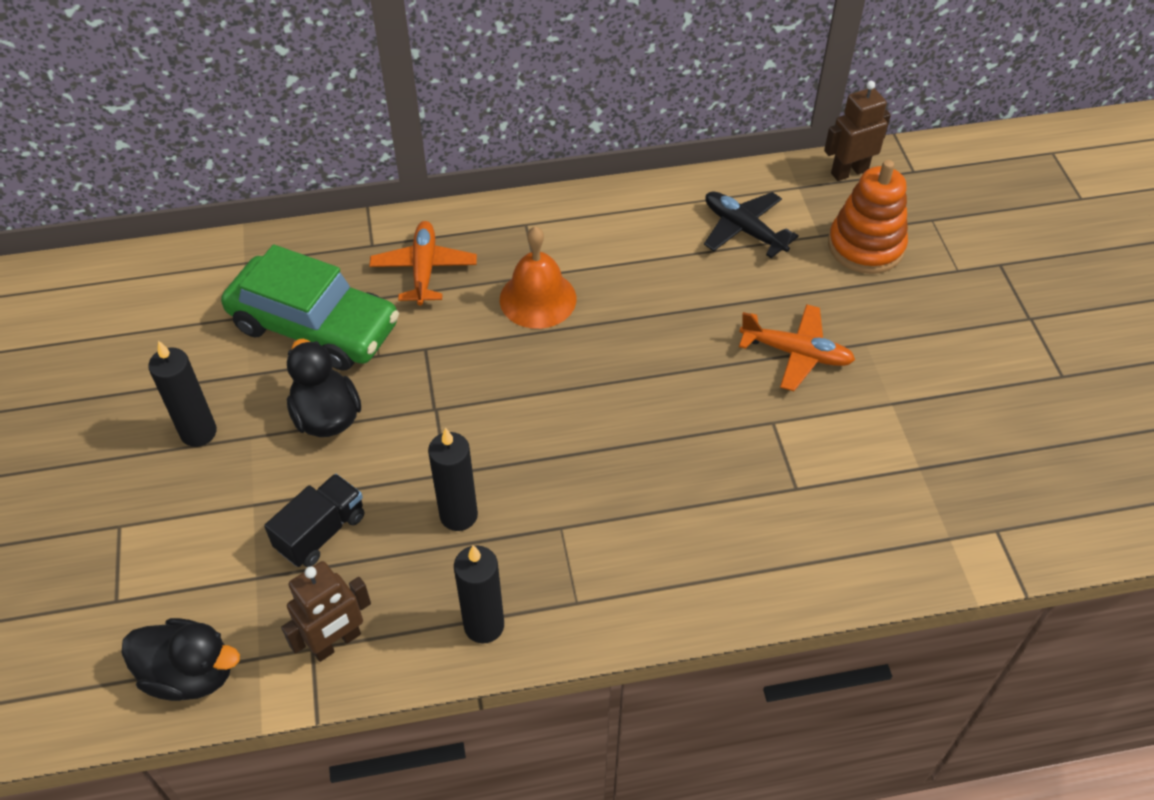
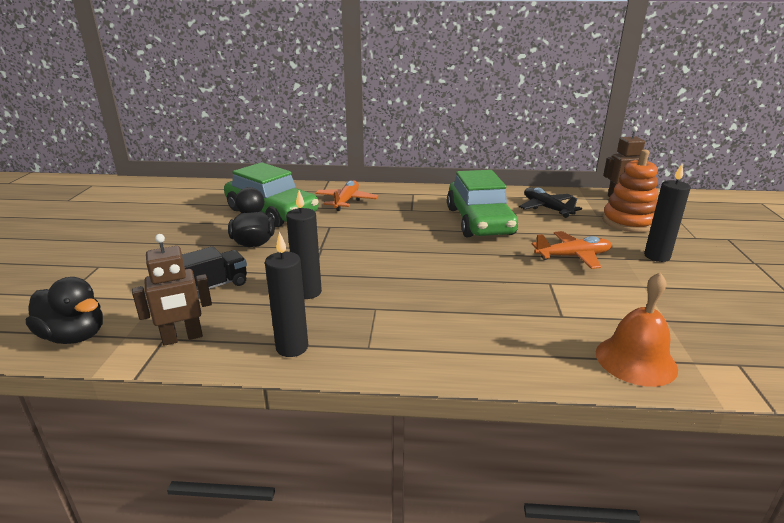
camera: 15 degrees right, 25 degrees down
(198, 432) = (176, 239): black candle -> black candle (657, 256)
(538, 299) = (407, 217): orange bell -> orange bell (635, 360)
(650, 288) = (479, 221): none -> green car
(796, 353) = (573, 256): orange plane -> orange plane turned 45 degrees counterclockwise

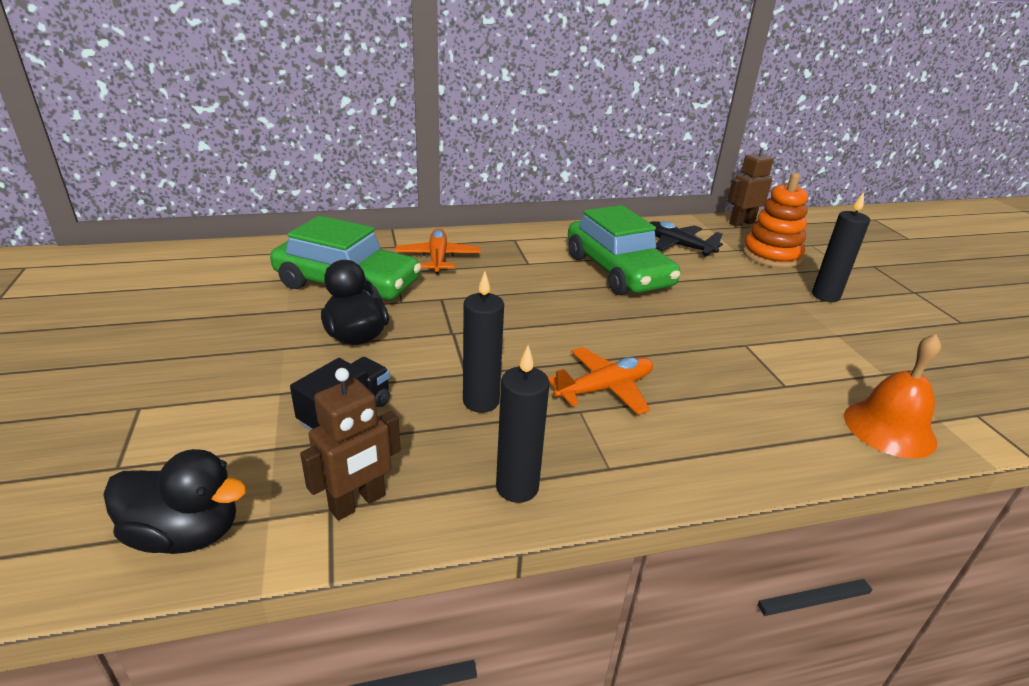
camera: 20 degrees left, 5 degrees up
(573, 256) = (746, 306): orange plane -> orange plane (605, 389)

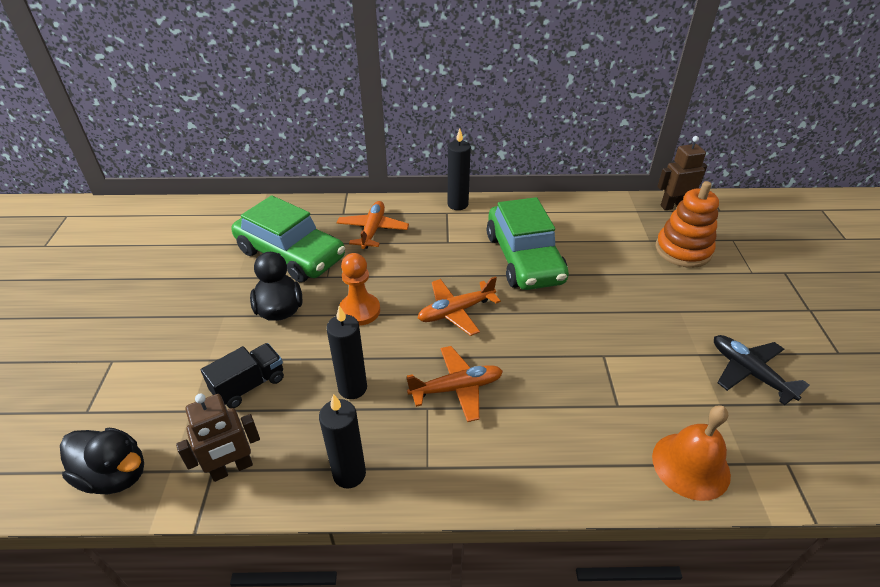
camera: 15 degrees right, 10 degrees up
(456, 329) = (360, 310): none -> orange pawn
(568, 321) = (455, 311): none -> orange plane
(678, 246) = (595, 231): black plane -> black plane (749, 372)
(825, 296) = (712, 306): black candle -> black candle (457, 204)

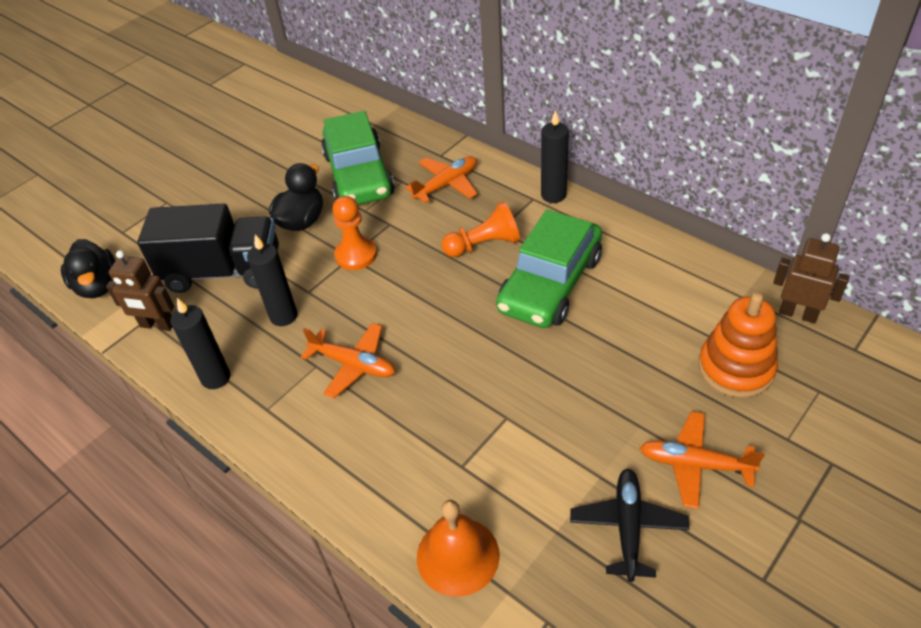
camera: 45 degrees right, 5 degrees up
(249, 385) = (223, 271): black truck -> black truck, size x1.85
(450, 256) = (484, 245): none -> orange pawn
(455, 311) = (428, 300): orange plane -> orange plane (694, 464)

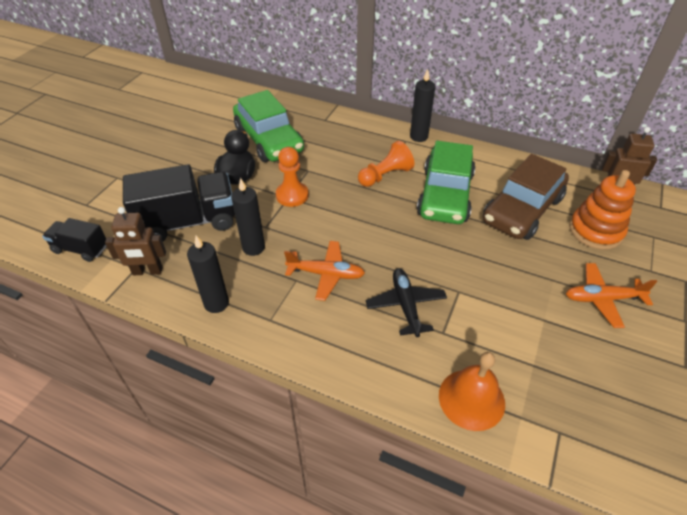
camera: 20 degrees left, 0 degrees up
(98, 286) = (81, 249): black duck -> black truck
(446, 185) = (339, 139): orange plane -> none
(628, 527) = (580, 350): black plane -> black plane (405, 305)
(646, 321) = (522, 210): none -> brown car

